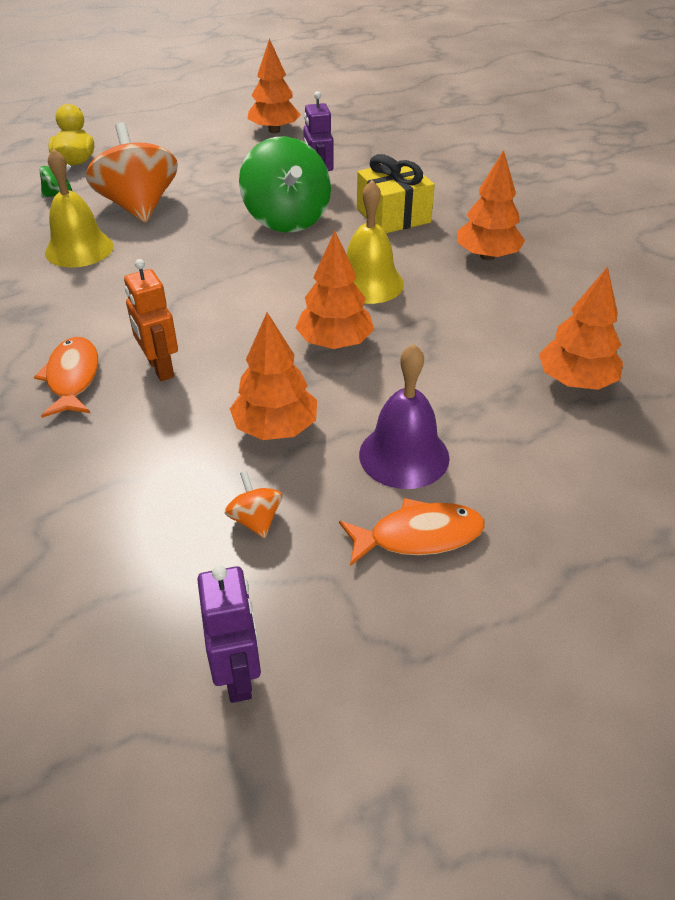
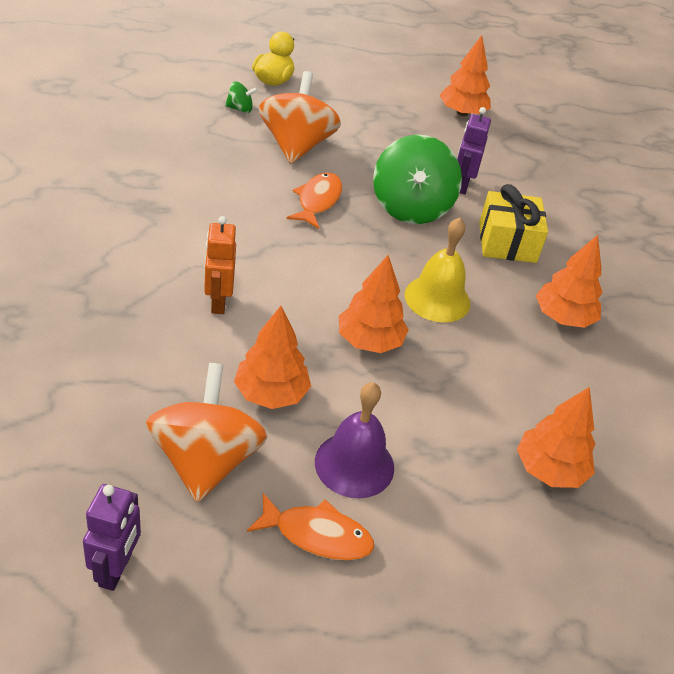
camera: 20 degrees right, 0 degrees up
(72, 378) = (149, 281): orange fish -> orange fish (317, 201)
(79, 249) = (224, 167): yellow bell -> none
(255, 520) = (205, 460): orange spinning top -> orange spinning top, size x2.34

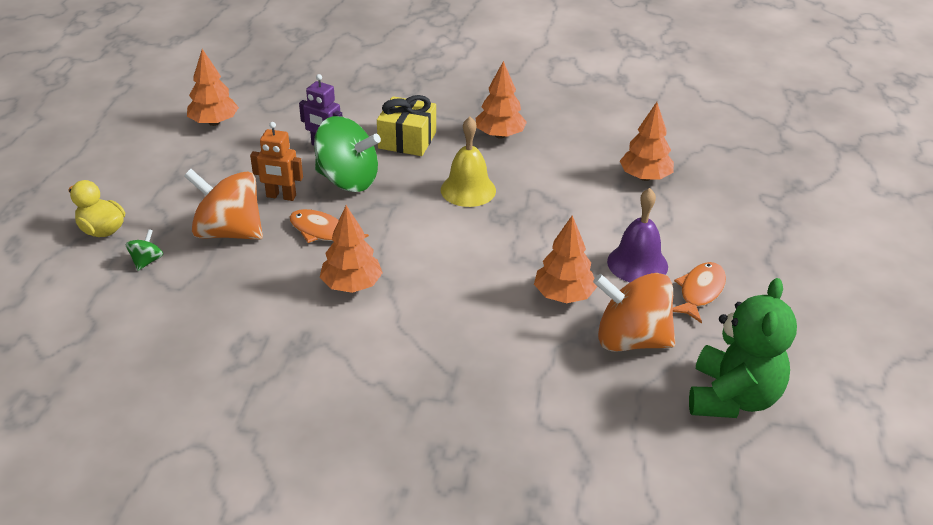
camera: 70 degrees left, 5 degrees down
(116, 569) = (732, 398): purple robot -> green teddy bear
(218, 302) = (450, 312): orange robot -> orange robot (281, 196)
(369, 341) = (511, 234): orange tree -> orange tree (351, 285)

